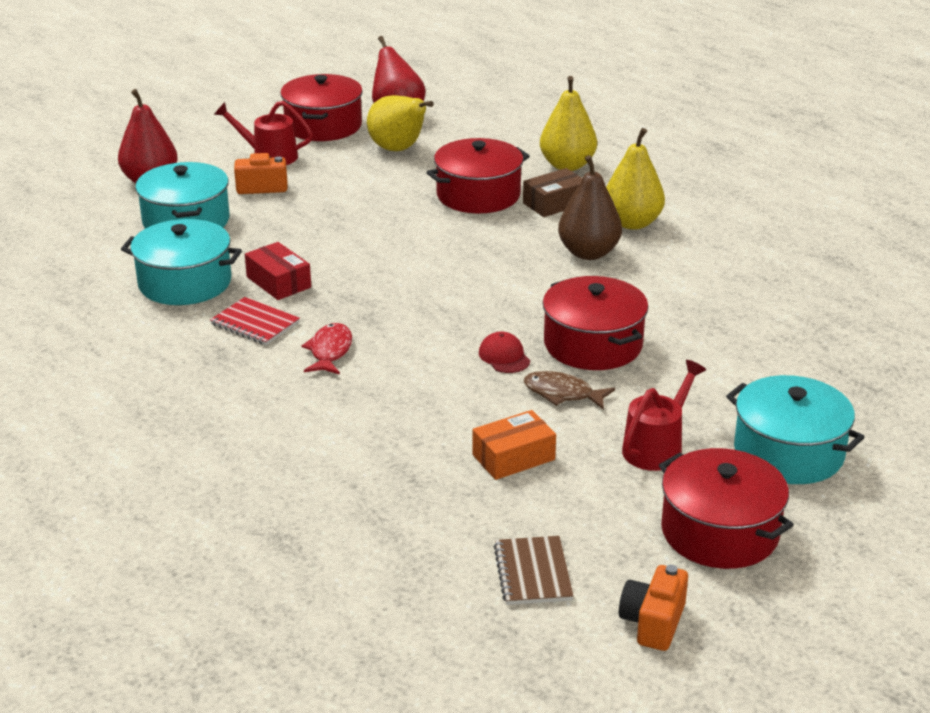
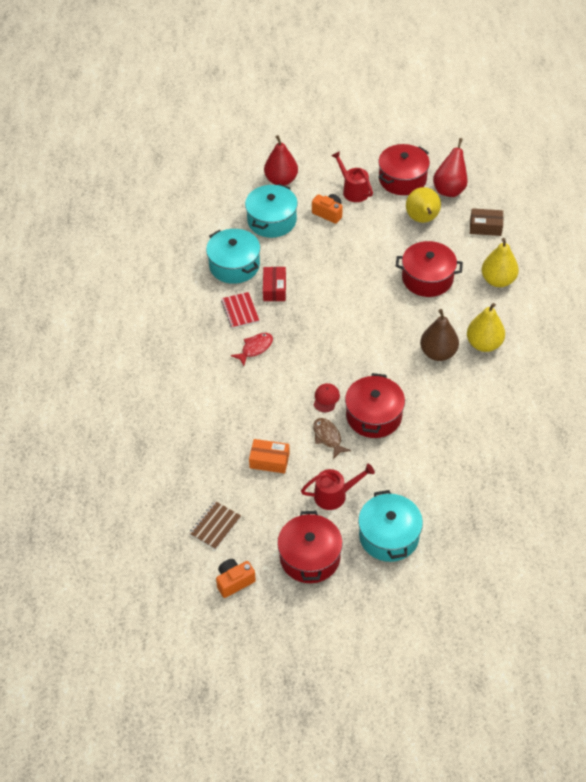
camera: 40 degrees right, 20 degrees up
(554, 203) = (459, 306): brown box -> brown box (485, 227)

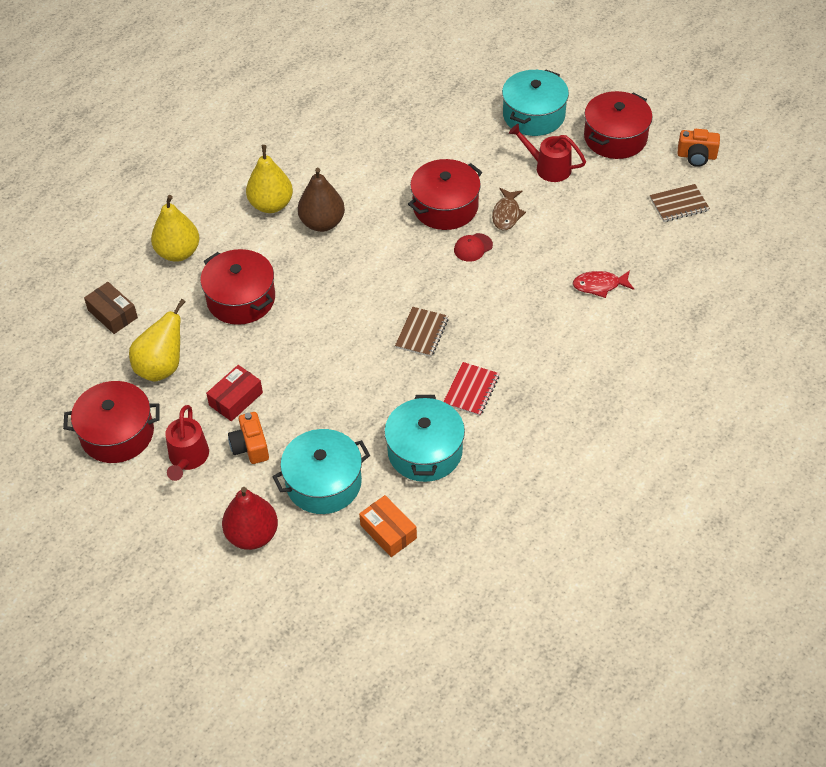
camera: 140 degrees left, 0 degrees up
(255, 348) = (494, 339): red fish -> red fish (599, 285)
(269, 460) = (580, 227): orange box -> orange box (388, 532)
(274, 289) = (409, 392): red box -> red box (236, 399)
(301, 325) = (422, 333): none -> brown notebook
(449, 189) = (87, 383): red pear -> none

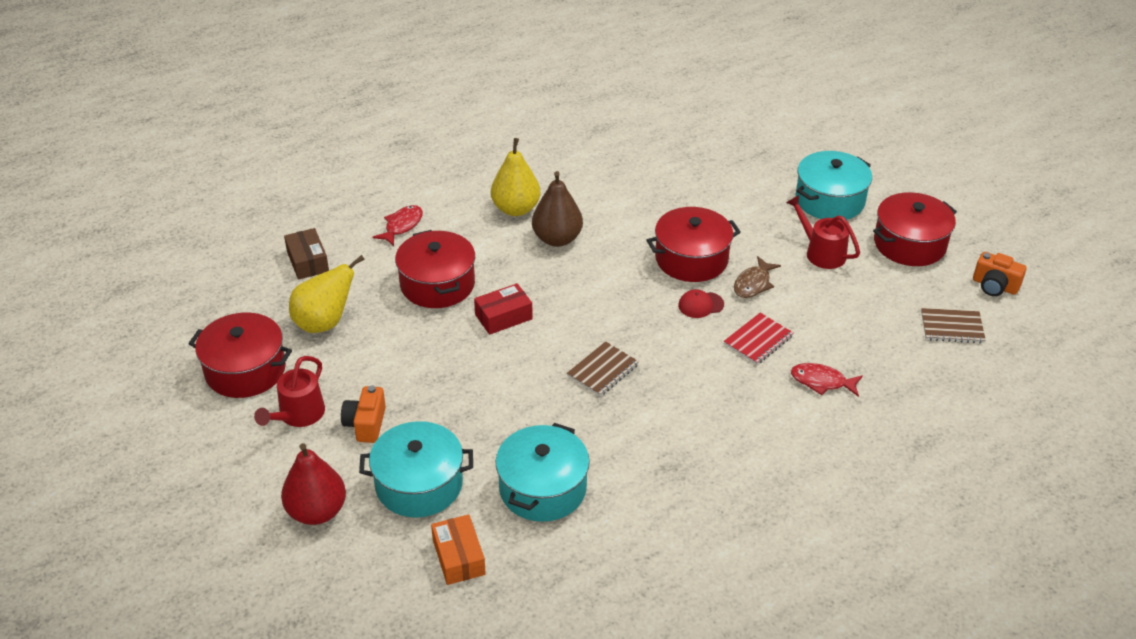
camera: 20 degrees right, 10 degrees down
(178, 252) = (402, 226): yellow pear -> red fish
(236, 399) = (378, 374): red box -> red box (503, 317)
(471, 390) = (625, 443): red notebook -> red notebook (758, 340)

